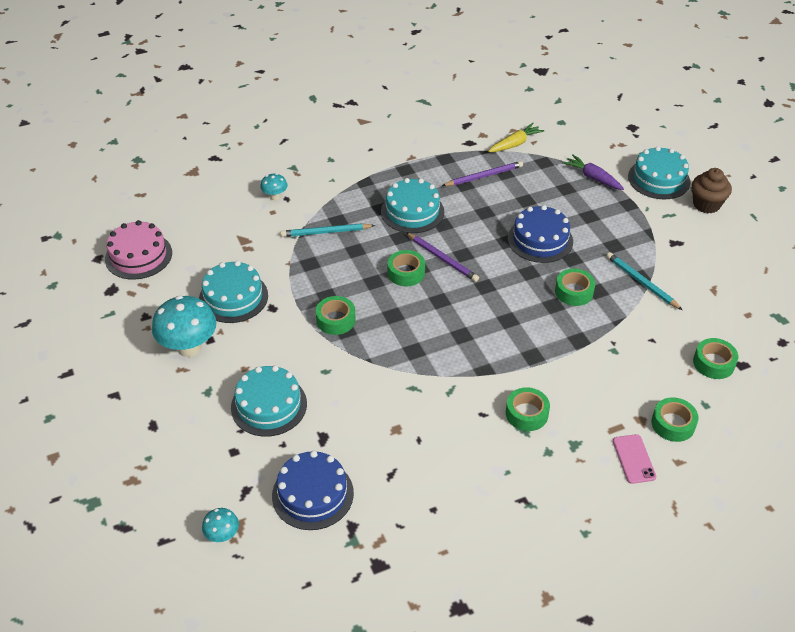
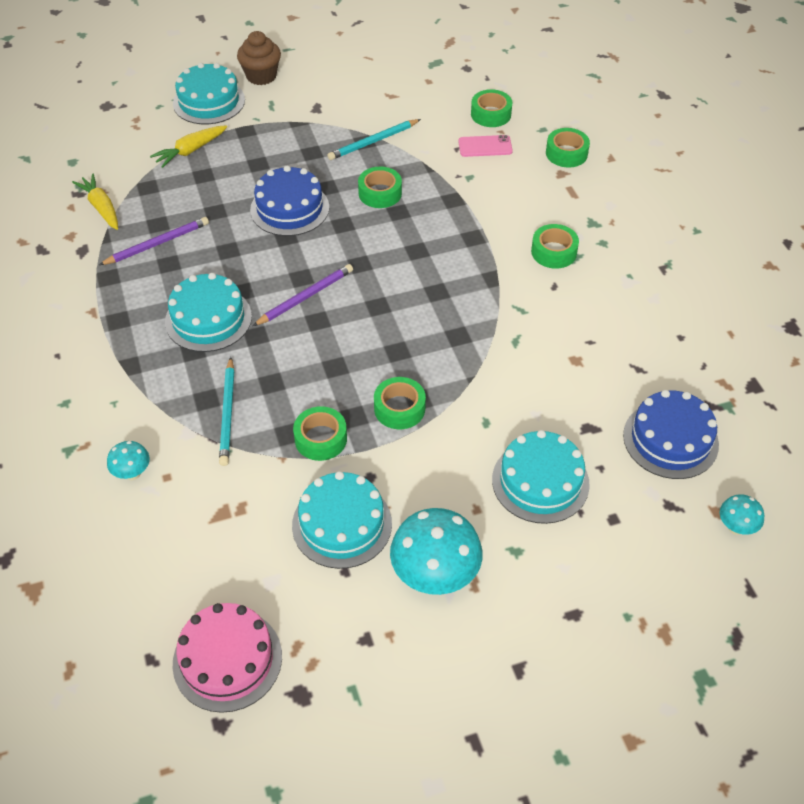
camera: 85 degrees left, 5 degrees up
(406, 273) = (324, 333): green tape -> green tape (320, 439)
(484, 176) = (157, 243): purple pencil -> purple pencil turned 75 degrees clockwise
(592, 177) = (190, 151): purple carrot -> yellow carrot
(633, 459) = (609, 185): pink phone -> pink phone (485, 146)

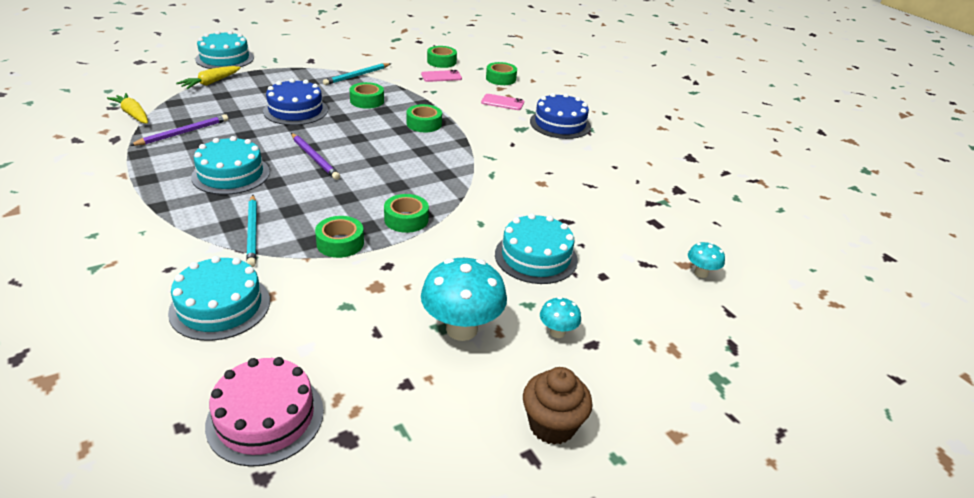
camera: 15 degrees left, 15 degrees down
(132, 473) = (160, 279): turquoise mushroom -> turquoise mushroom (557, 332)
(261, 76) = (266, 46): brown cupcake -> brown cupcake (552, 425)
(305, 297) = (314, 158): purple pencil -> purple pencil turned 105 degrees clockwise
(342, 524) = (368, 299): turquoise cake -> turquoise cake (220, 306)
(554, 252) = (506, 126): green tape -> green tape (424, 124)
(558, 204) = (502, 102): none -> pink phone
(670, 439) = (629, 224): blue cake -> blue cake (560, 124)

